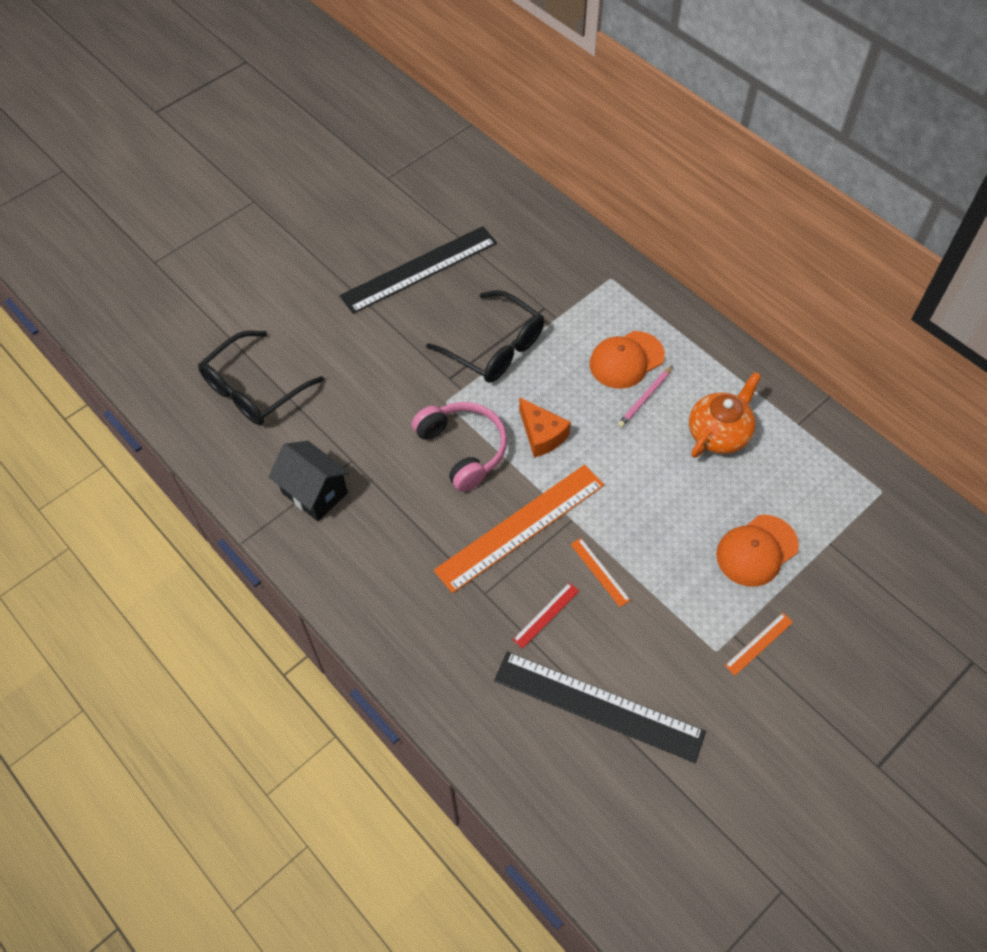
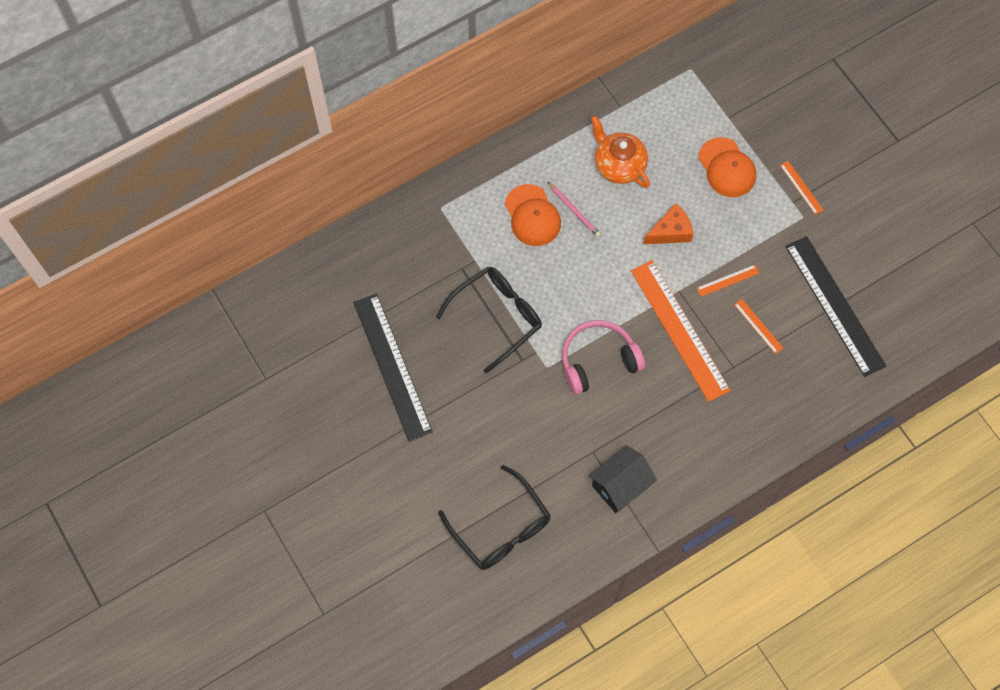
camera: 80 degrees left, 10 degrees up
(542, 435) = (595, 297): orange cheese -> orange cheese (670, 231)
(546, 615) = (758, 326): red ruler -> orange ruler
(598, 706) = (835, 305): black ruler -> black ruler turned 60 degrees counterclockwise

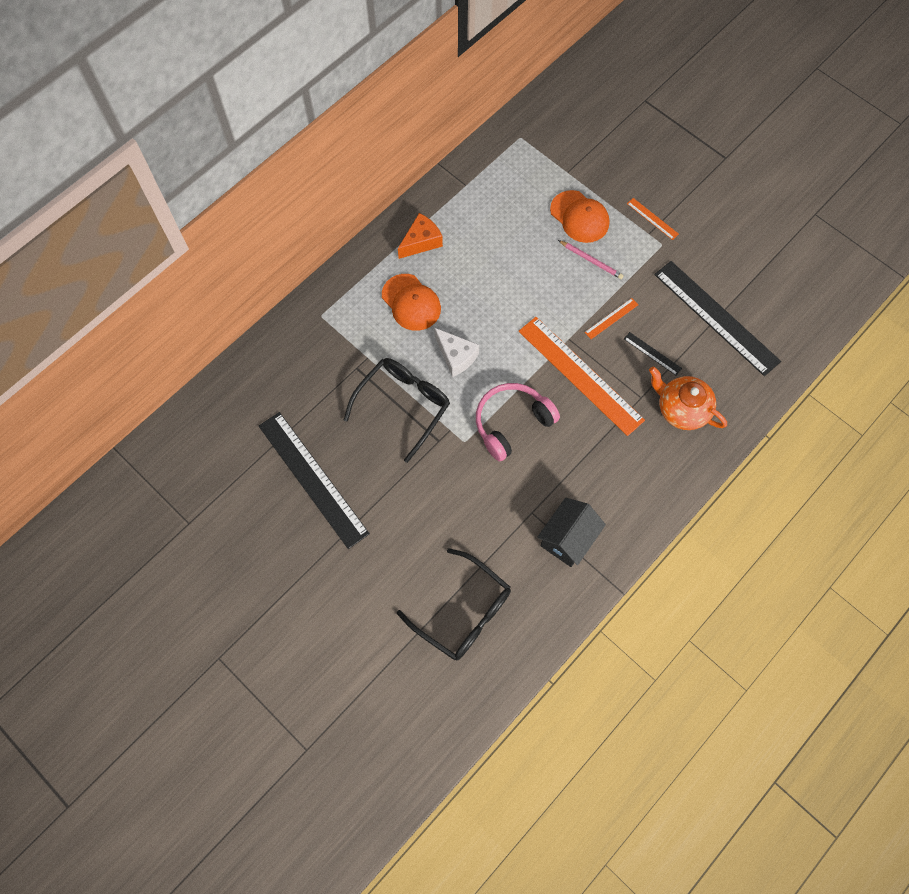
camera: 15 degrees left, 0 degrees up
(562, 281) = (456, 356): none -> white cheese
(574, 211) = (449, 288): pink pencil -> pink pencil (591, 260)
(618, 165) = (479, 237): orange teapot -> orange teapot (681, 409)
(670, 231) = (545, 286): orange cheese -> orange cheese (421, 241)
(758, 326) = (652, 353): orange ruler -> black ruler

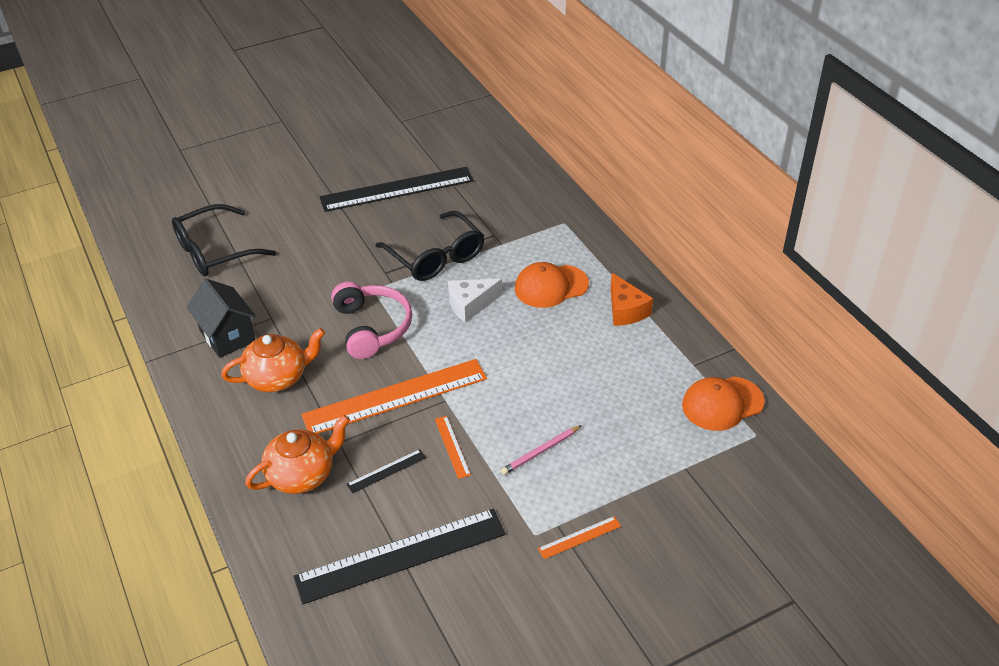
camera: 110 degrees right, 25 degrees down
(579, 217) = (610, 459): orange cap -> orange cap (722, 403)
(597, 473) = (278, 377): none -> orange teapot

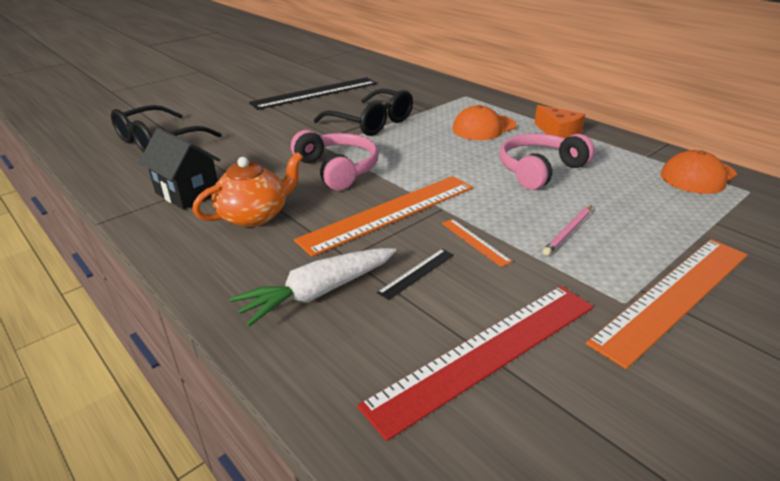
camera: 15 degrees left, 10 degrees down
(302, 474) = (318, 292): orange teapot -> white carrot
(401, 556) = (486, 353): black ruler -> red ruler
(470, 305) = (422, 145): white cheese -> none
(567, 365) = (539, 170): none -> pink headphones
(579, 537) = (674, 296): orange ruler -> orange ruler, size x2.39

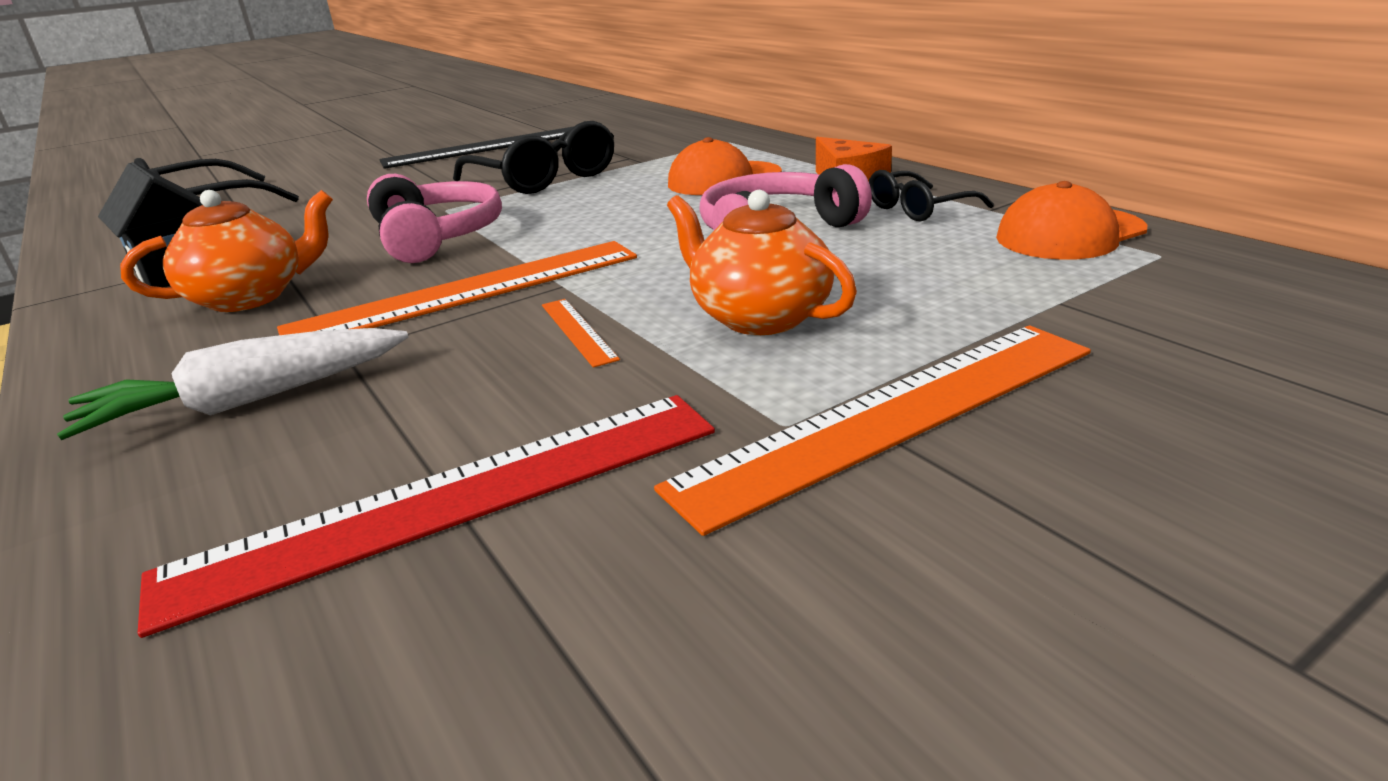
camera: 10 degrees right, 5 degrees down
(417, 273) = (437, 375): black ruler -> none
(568, 232) = (759, 317): pink pencil -> orange teapot
(609, 155) = (918, 209): none -> black glasses

